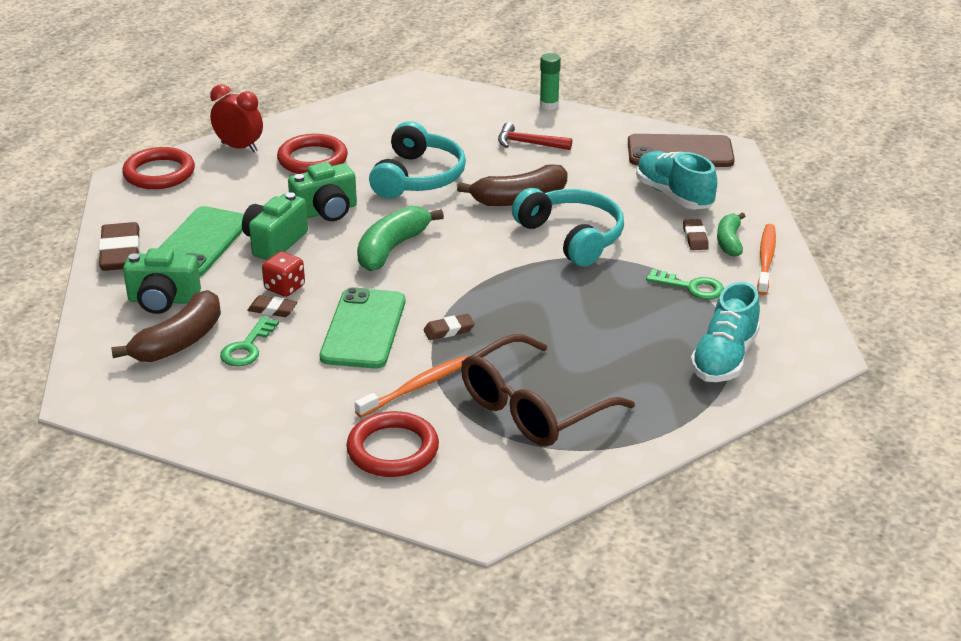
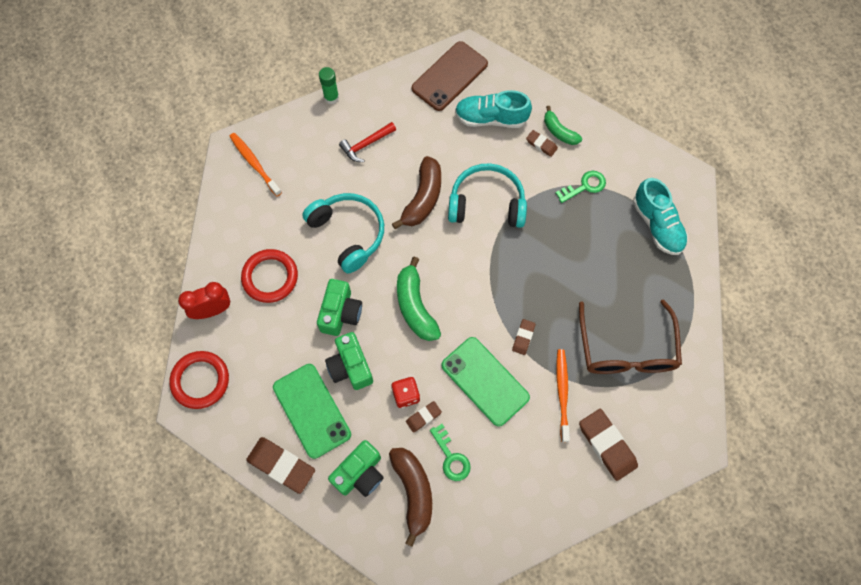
camera: 50 degrees left, 35 degrees up
(393, 449) = (607, 445): red ring -> brown eraser
(766, 259) = (590, 129): orange toothbrush -> orange toothbrush (254, 163)

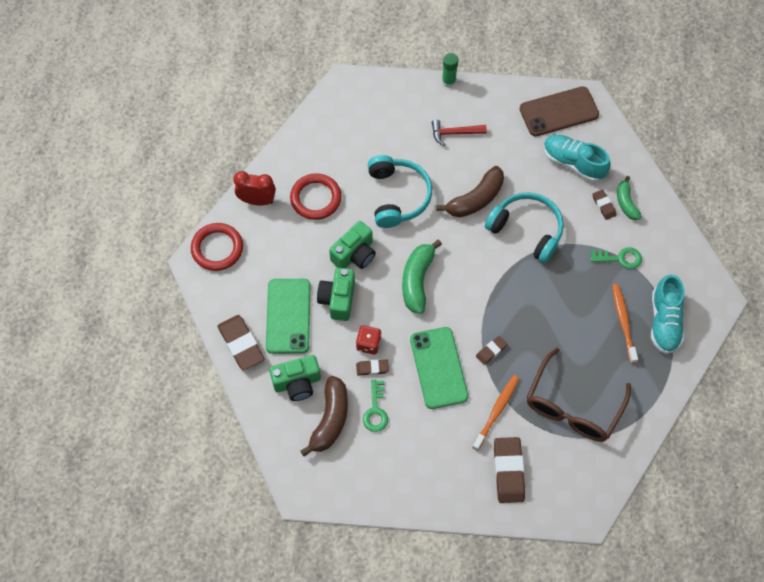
camera: 30 degrees right, 5 degrees down
(254, 163) = (355, 104): orange toothbrush -> orange toothbrush (623, 321)

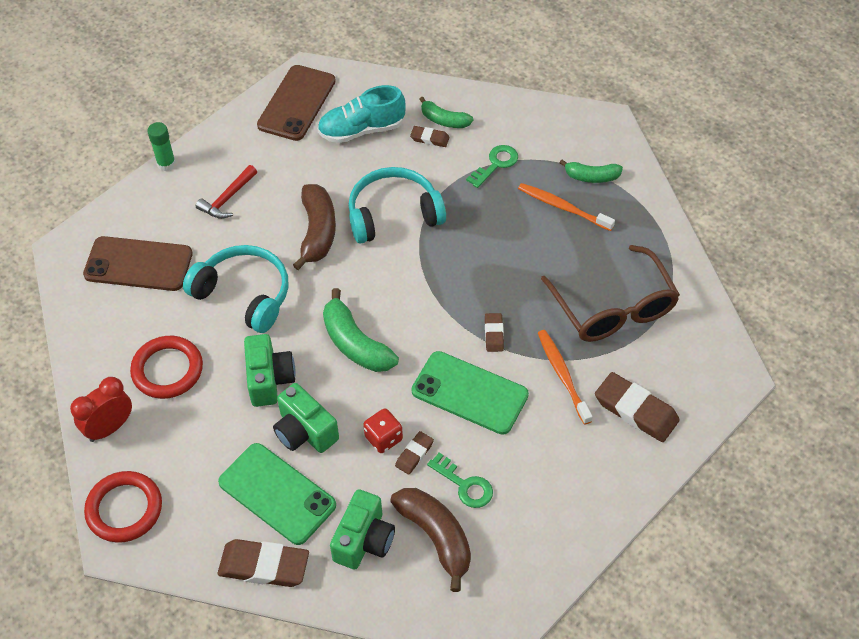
camera: 50 degrees left, 10 degrees down
(369, 126) = (138, 264): none -> brown phone
(664, 321) = (592, 177): turquoise shoe -> green banana

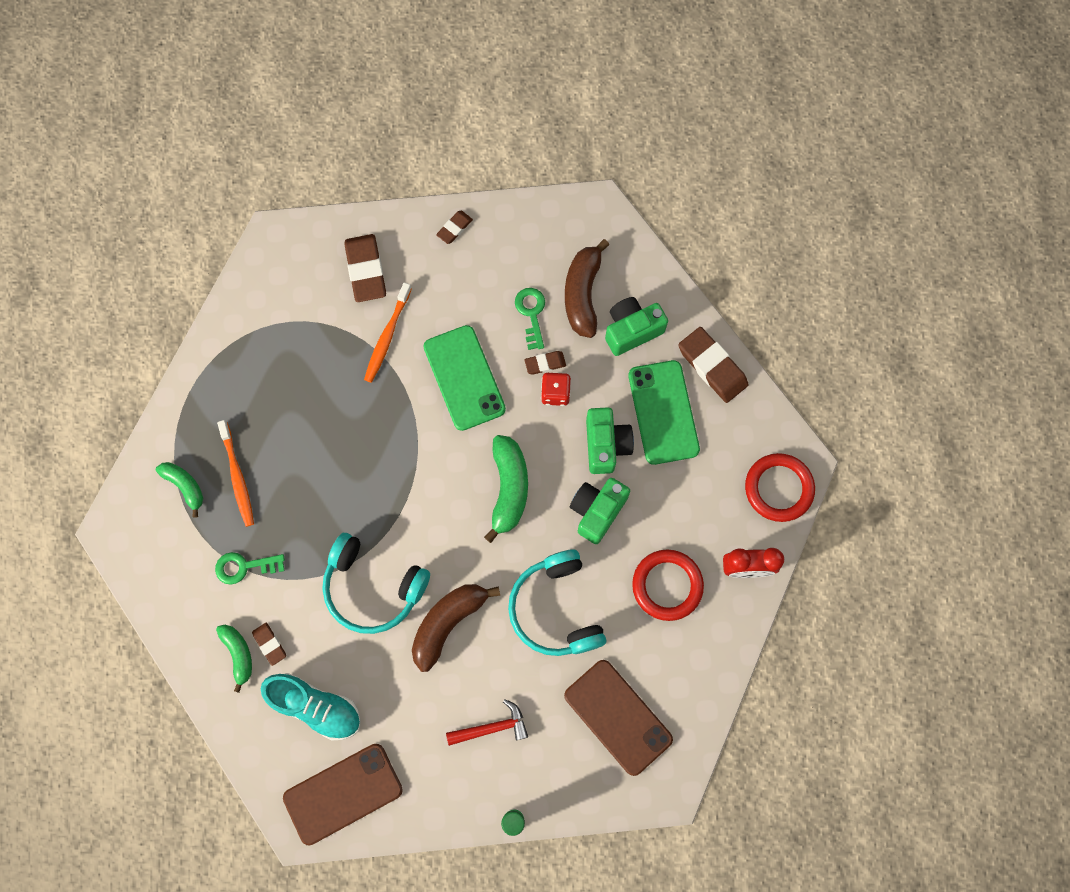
camera: 140 degrees left, 20 degrees up
(494, 334) = (402, 410): brown eraser -> brown eraser (454, 228)
(613, 307) = (296, 358): brown glasses -> none

